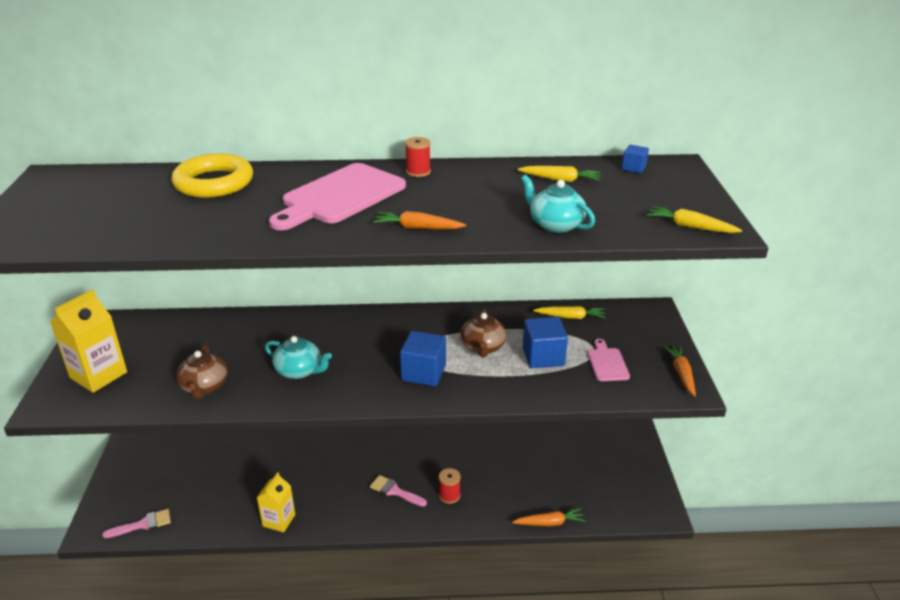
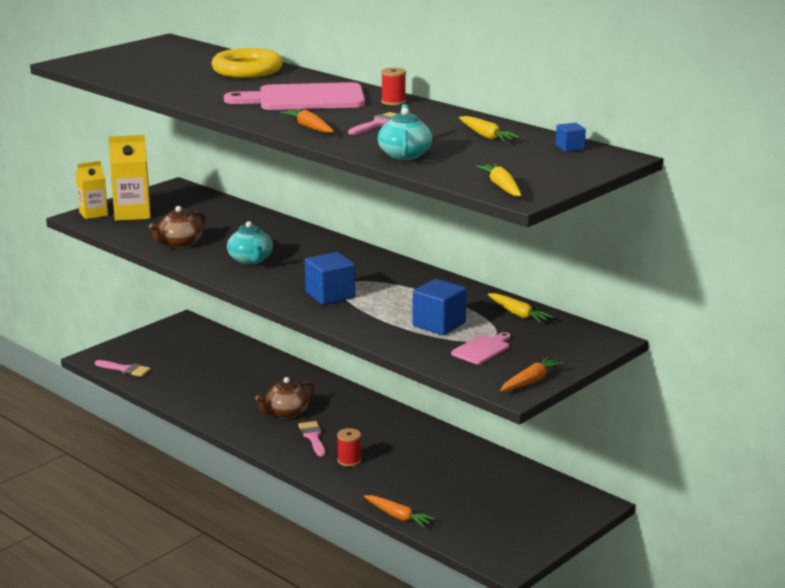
camera: 45 degrees right, 10 degrees down
(279, 520) = (208, 411): yellow carton -> yellow carton (93, 214)
(462, 200) = (378, 124): none -> pink brush
(483, 347) = (404, 301): brown teapot -> brown teapot (286, 412)

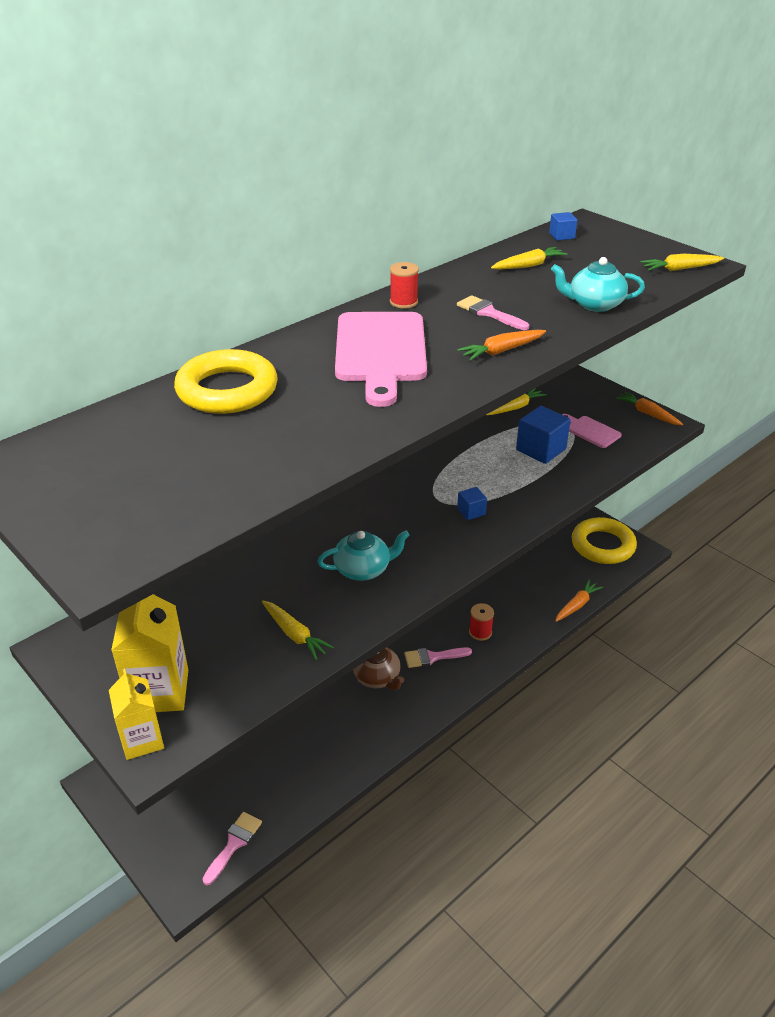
camera: 85 degrees left, 15 degrees up
(179, 243) = (295, 634): brown teapot -> yellow carrot
(330, 295) = (471, 511): blue cube -> blue cube, size x0.53
(508, 538) = (603, 545): none -> yellow ring

